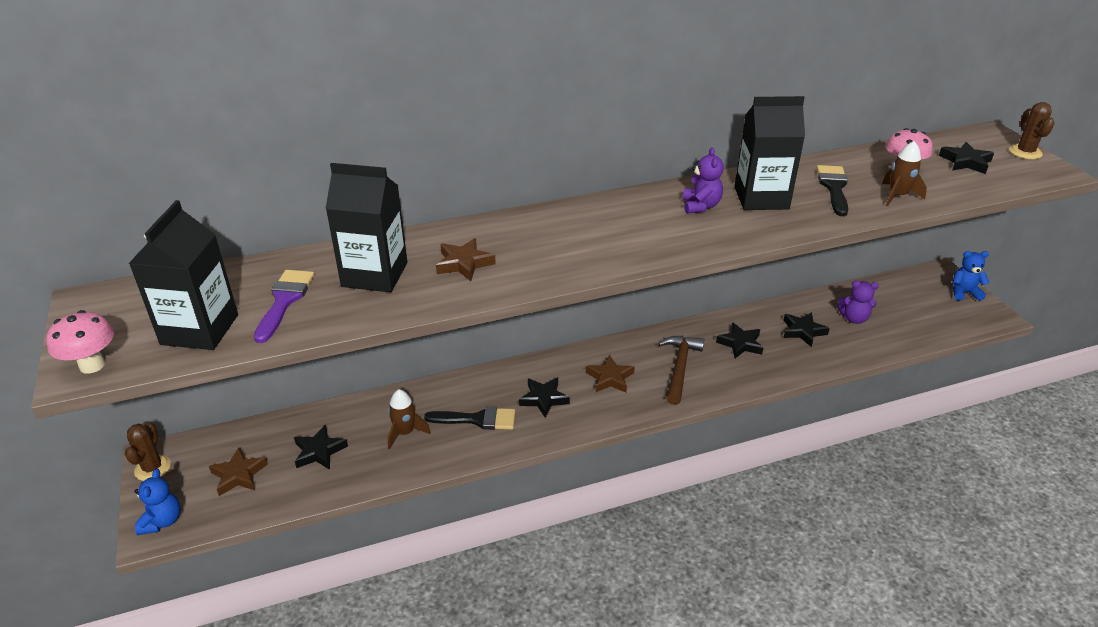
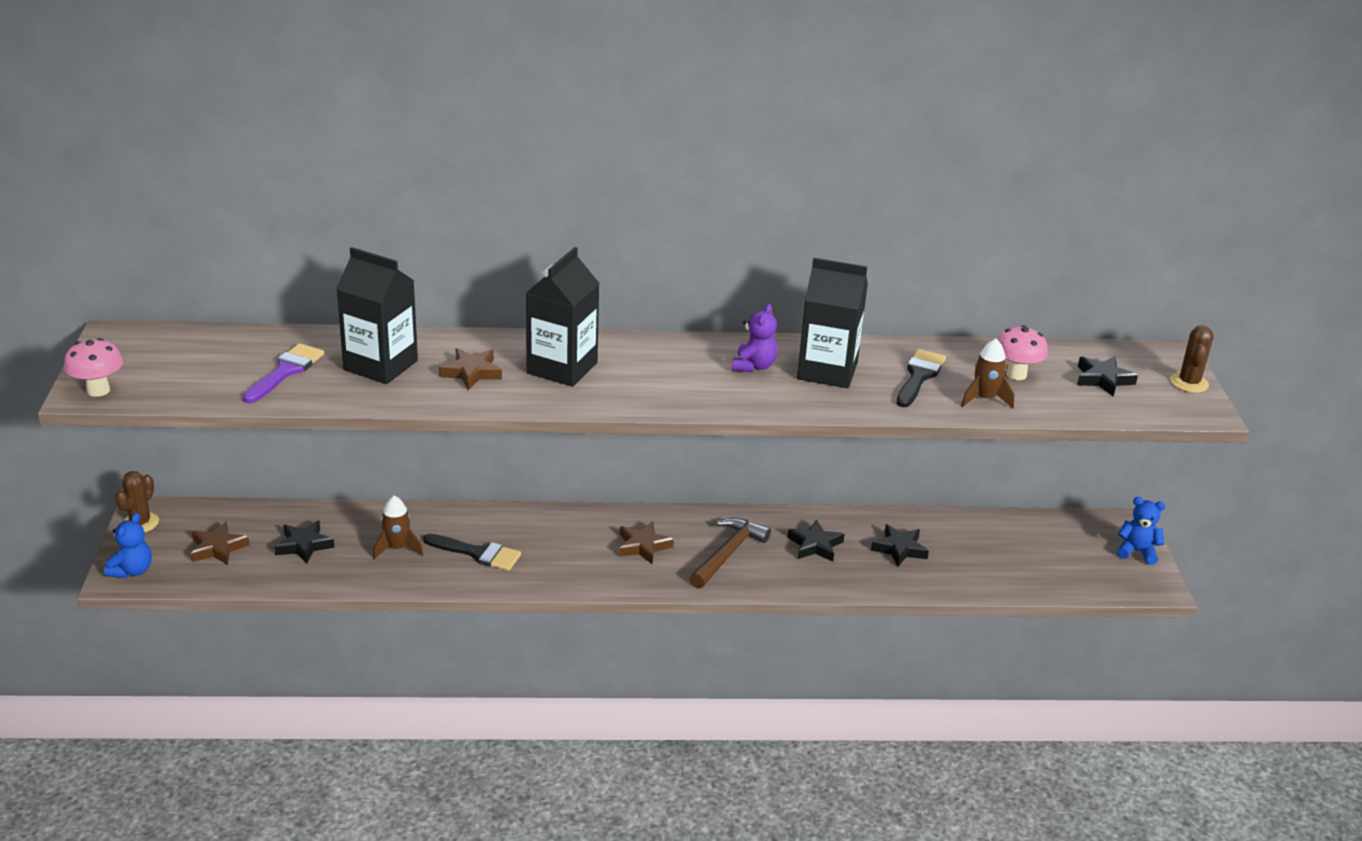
camera: 15 degrees right, 5 degrees down
(200, 329) = (200, 380): black carton -> black carton (562, 368)
(544, 399) = (559, 550): black star -> none
(854, 318) = (972, 549): purple teddy bear -> none

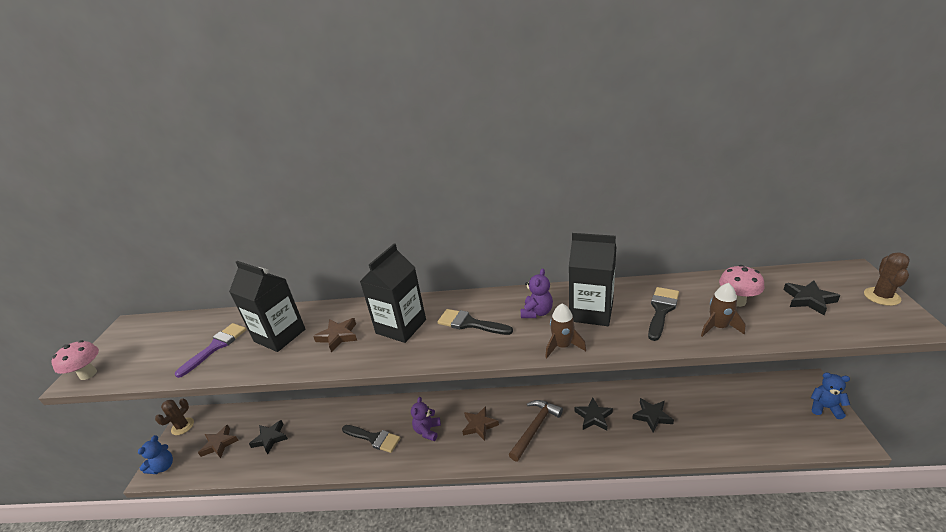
camera: 10 degrees right, 0 degrees up
(397, 548) = (325, 437): brown rocket -> brown rocket (562, 346)
(562, 548) = (427, 430): none -> purple teddy bear
(660, 372) = (469, 323): none -> black brush

